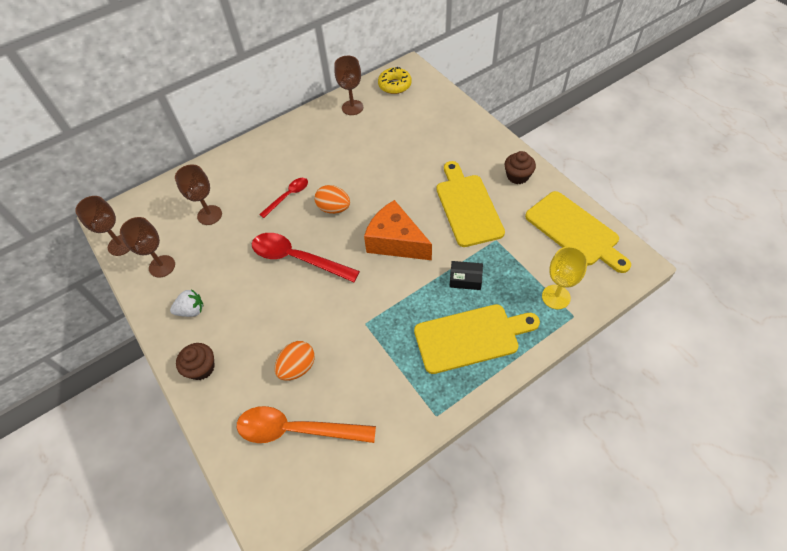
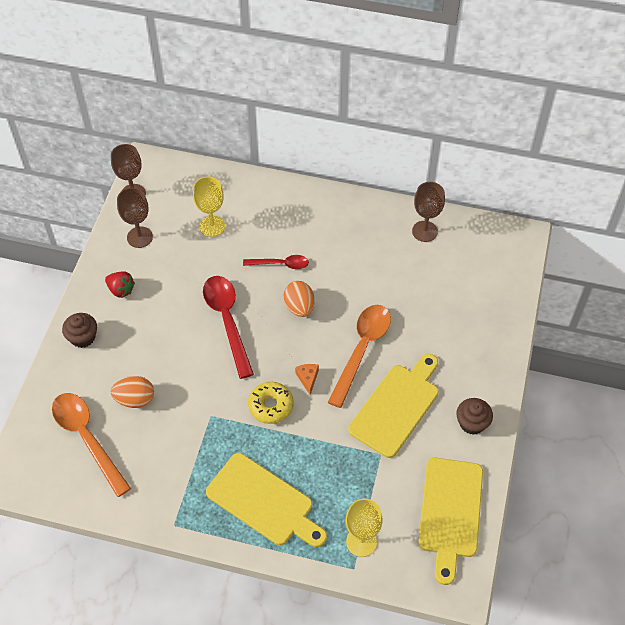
camera: 45 degrees right, 0 degrees up
(191, 310) = (121, 290): white strawberry -> red strawberry
(209, 215) = (212, 226): brown goblet -> yellow goblet
(394, 85) = (487, 242): yellow donut -> yellow donut (271, 406)
(395, 242) = (308, 379): orange cheese -> orange cheese, size x0.41
(405, 196) = (362, 350): none -> orange spoon
(465, 279) = (317, 458): black box -> none

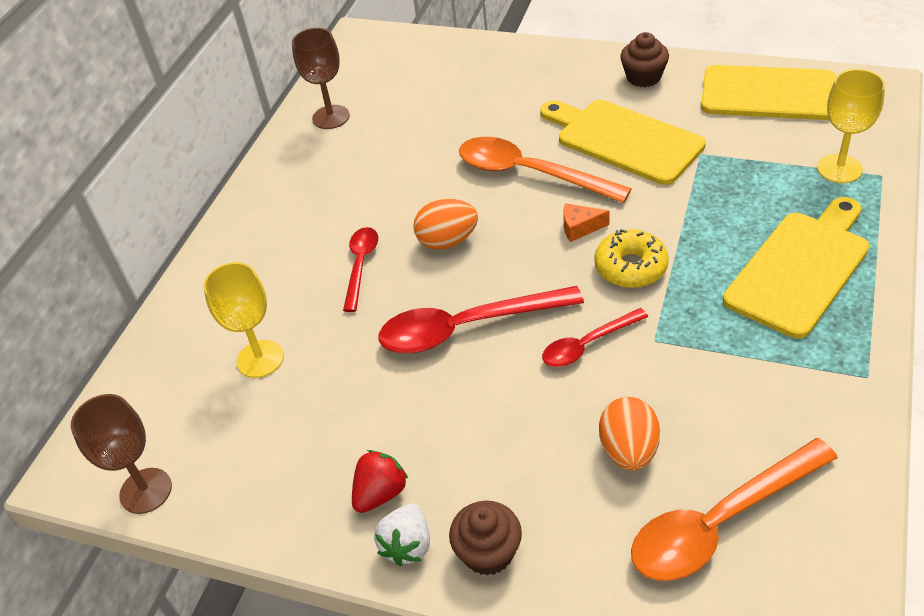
camera: 80 degrees left, 10 degrees down
(90, 304) = (407, 545): none -> white strawberry
(139, 237) = (258, 471): brown goblet -> none
(210, 381) = (587, 344): none -> red spoon

